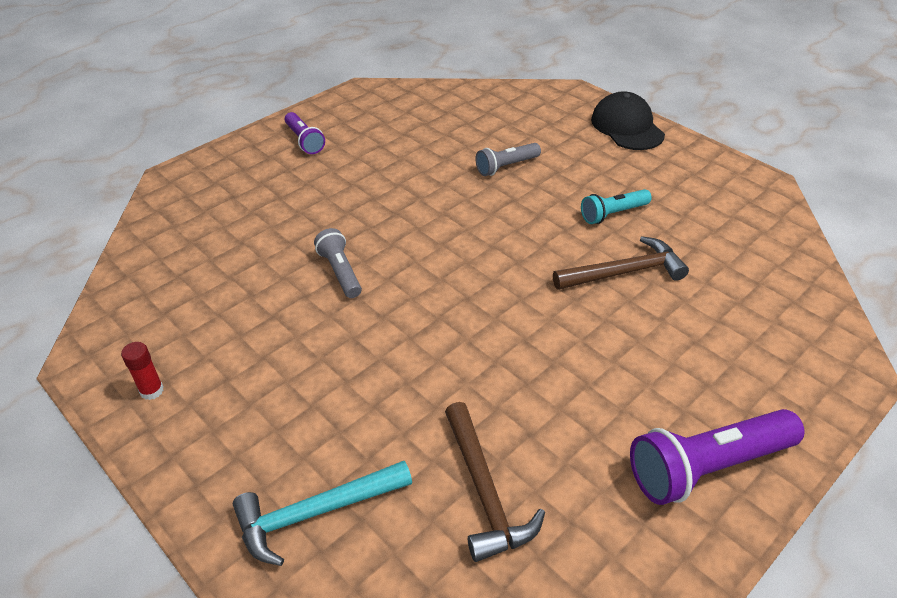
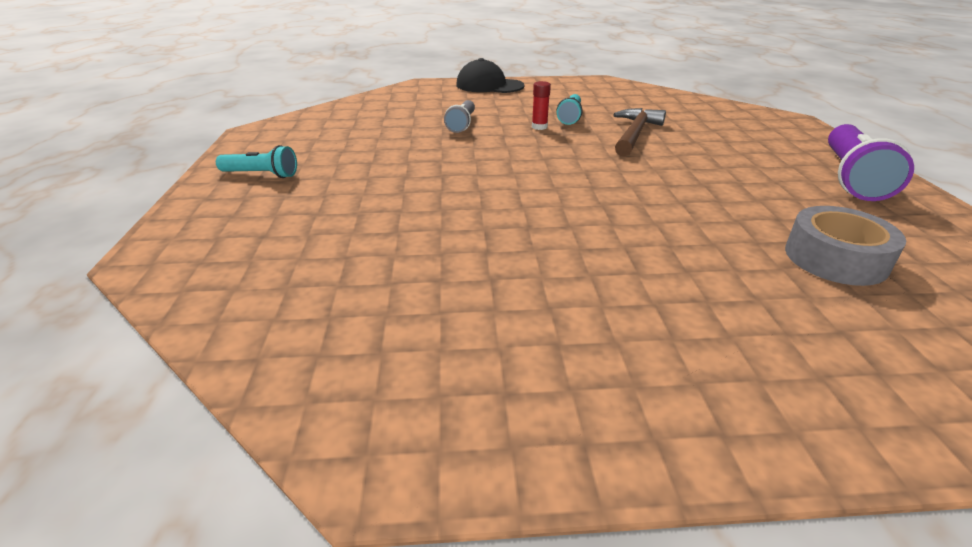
camera: 50 degrees left, 10 degrees down
(152, 391) = (514, 413): red glue stick -> red glue stick (539, 127)
(304, 141) = (261, 174): purple flashlight -> turquoise flashlight
(315, 513) = (820, 356): turquoise hammer -> none
(340, 272) = (480, 223): grey flashlight -> none
(484, 491) = (835, 258): brown hammer -> grey tape

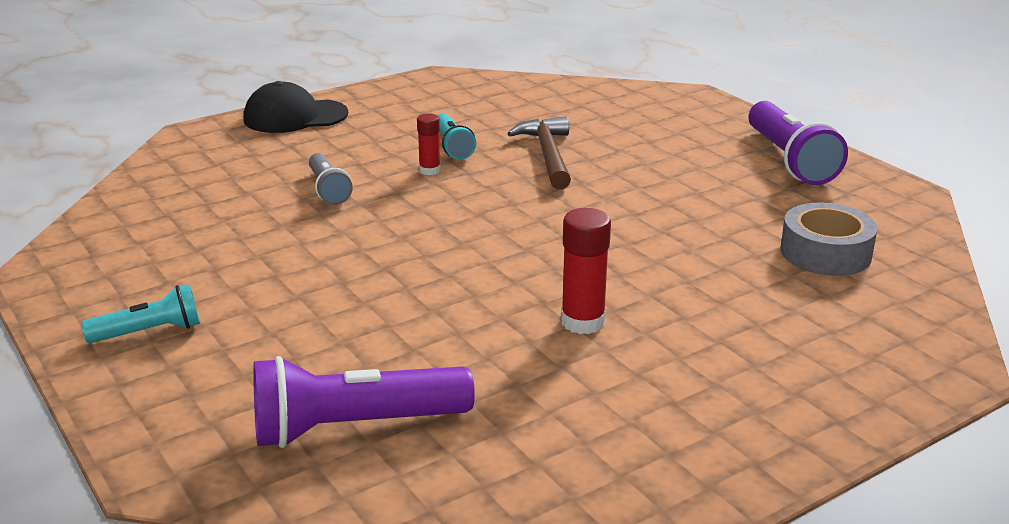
camera: 30 degrees left, 5 degrees down
(292, 271) = (355, 427): none -> purple flashlight
(544, 250) = (583, 322): none -> red glue stick

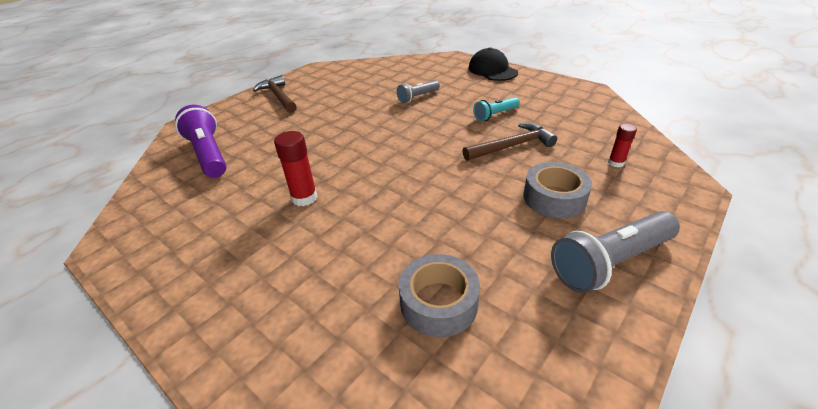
camera: 75 degrees right, 10 degrees up
(149, 332) = (278, 96): turquoise flashlight -> brown hammer
(429, 170) = (459, 116): red glue stick -> red glue stick (616, 163)
(675, 158) = (554, 198): none -> grey tape
(789, 160) = (610, 262): purple flashlight -> grey flashlight

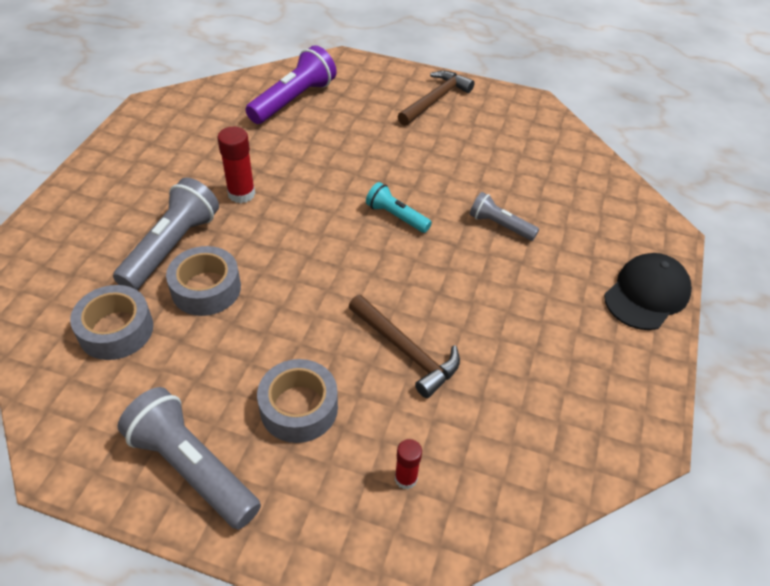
camera: 65 degrees right, 10 degrees up
(344, 250) = (171, 247): none -> grey flashlight
(411, 232) = (206, 289): none -> grey tape
(495, 115) = (487, 321): turquoise flashlight -> turquoise flashlight (396, 216)

